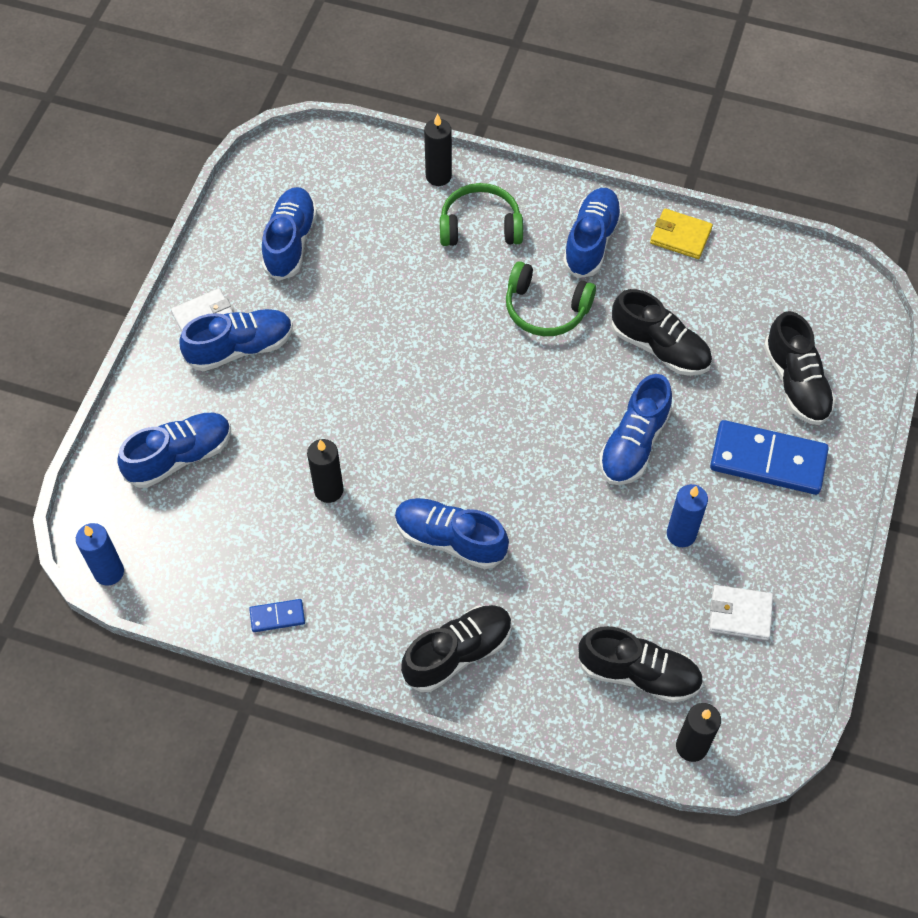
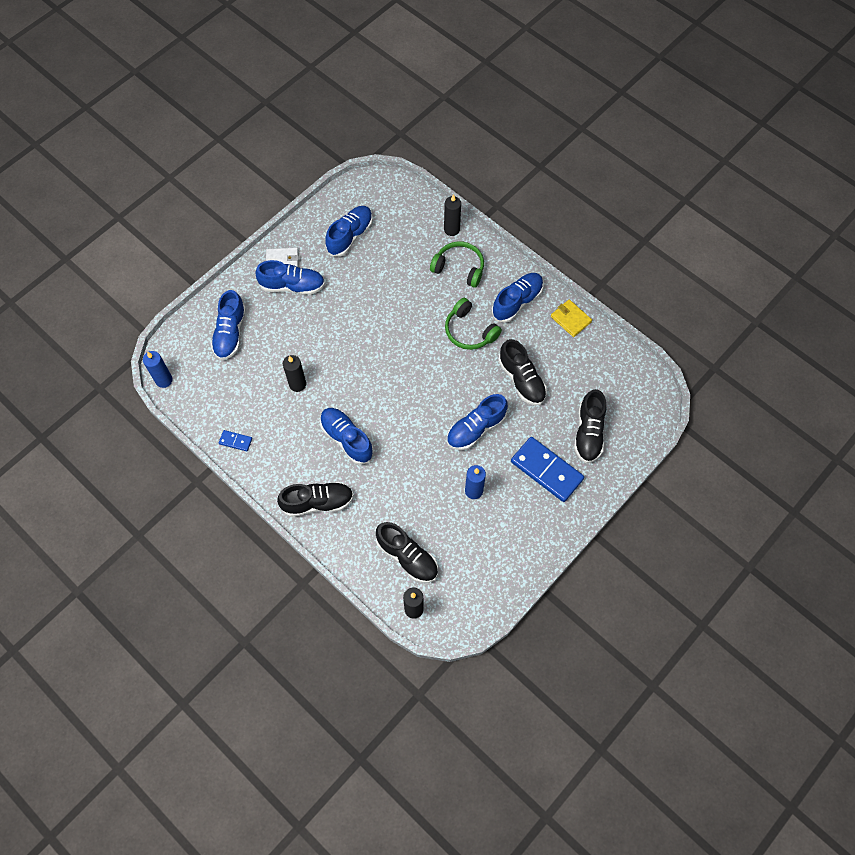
camera: 25 degrees right, 5 degrees up
(180, 457) = (230, 333): blue shoe -> blue shoe turned 105 degrees clockwise
(740, 614) = (481, 549): white wallet -> none

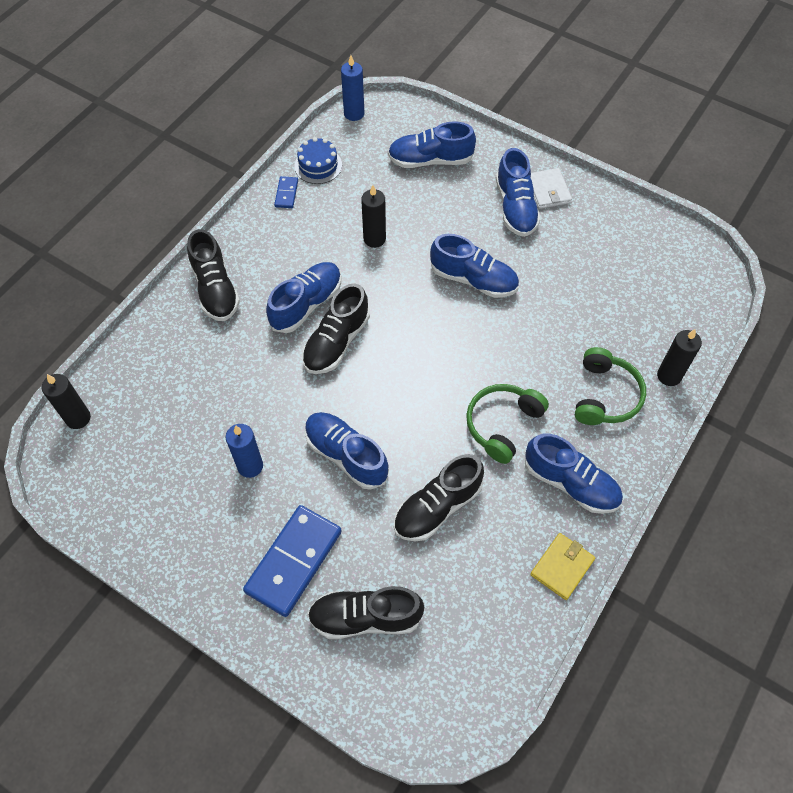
camera: 80 degrees right, 5 degrees down
(212, 414) = (318, 165): none -> blue cake
(350, 236) = (612, 255): blue shoe -> blue shoe (473, 279)
(407, 557) = (149, 399): black shoe -> black shoe (336, 342)

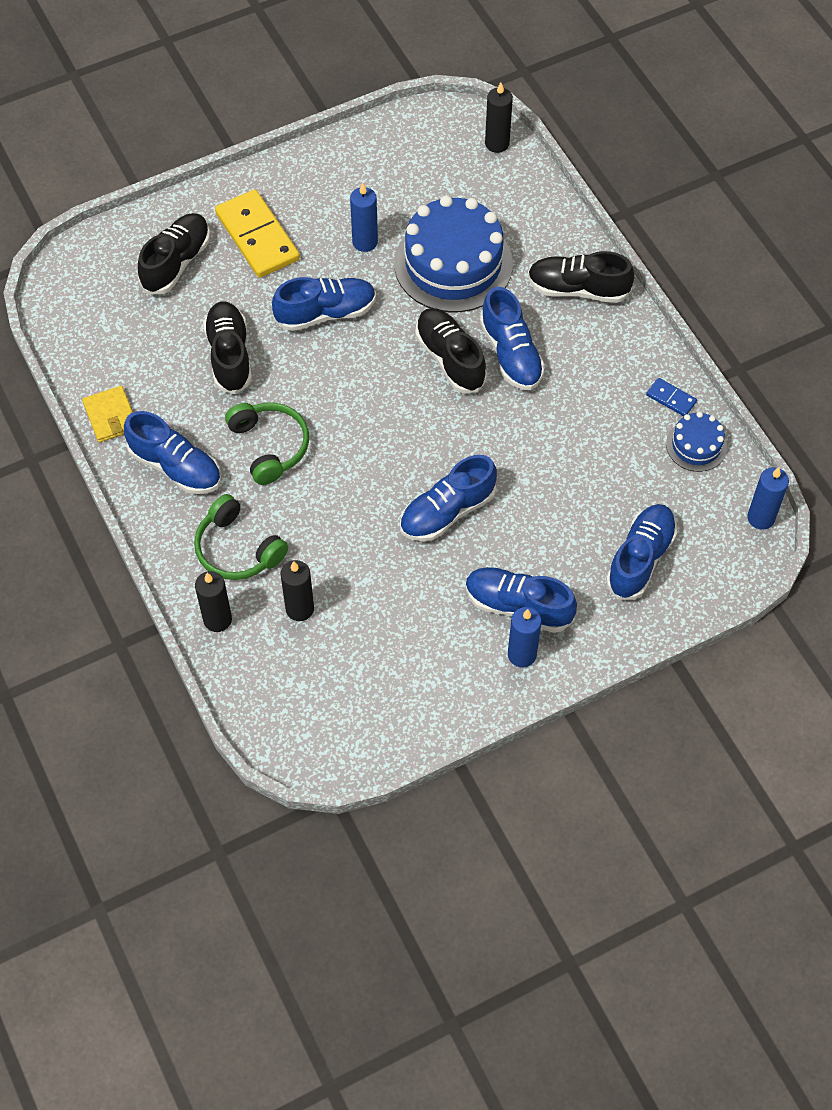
camera: 120 degrees right, 0 degrees up
(237, 386) = (453, 264): none -> blue cake
(293, 561) = (257, 237): blue domino -> yellow domino
(374, 239) = (557, 449): black candle -> black candle (299, 609)
(548, 190) = (522, 655): white wallet -> blue candle
(570, 483) = (175, 467): blue shoe -> blue shoe turned 120 degrees counterclockwise

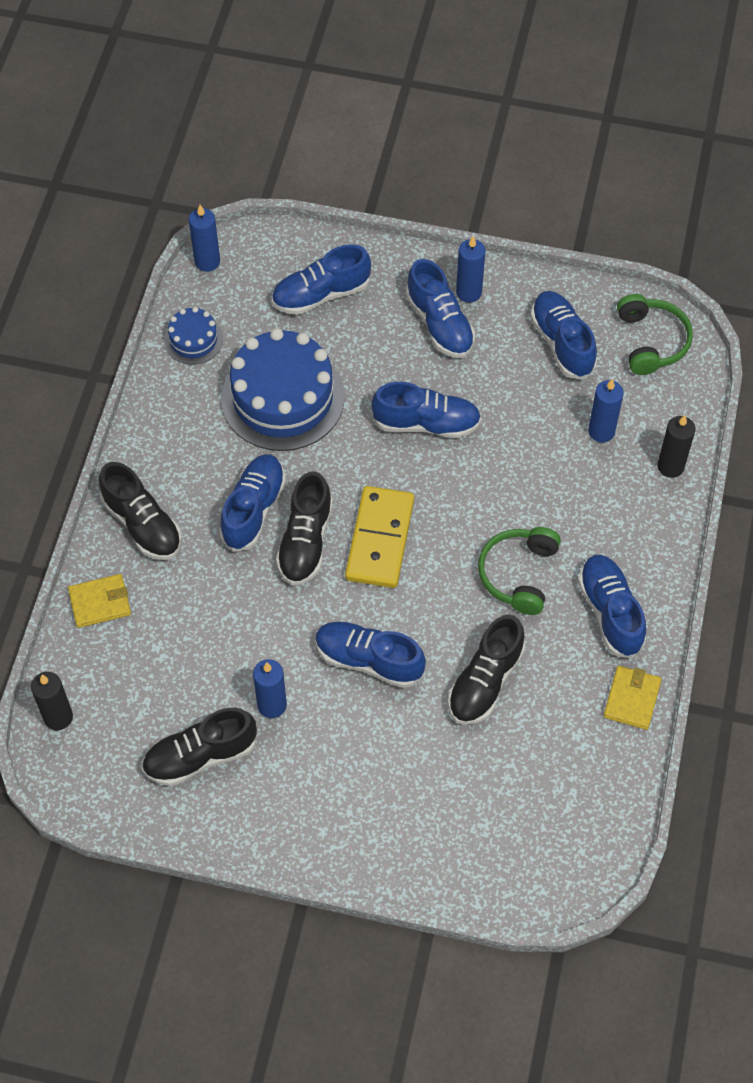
camera: 140 degrees left, 0 degrees up
(176, 263) = (457, 814): black shoe -> black shoe (200, 756)
(237, 549) = (613, 508): green headphones -> green headphones (651, 341)
(257, 237) = (361, 785): yellow domino -> yellow domino (379, 539)
(299, 609) = (601, 431): black candle -> blue candle
(400, 666) = (562, 343): none -> blue shoe
(453, 264) = (218, 625): blue cake -> blue cake (282, 398)
(548, 222) = (100, 602): none -> yellow wallet
(671, 398) = (172, 386): blue domino -> none

